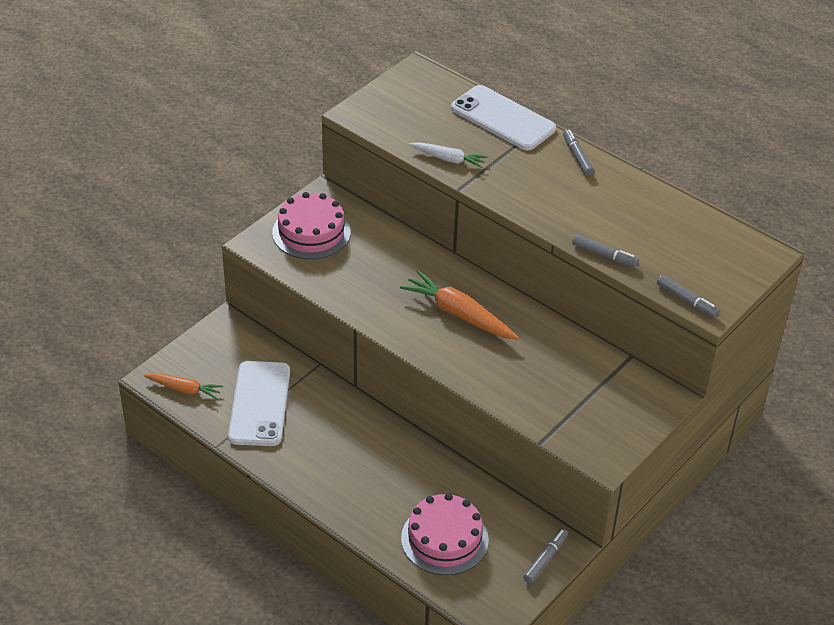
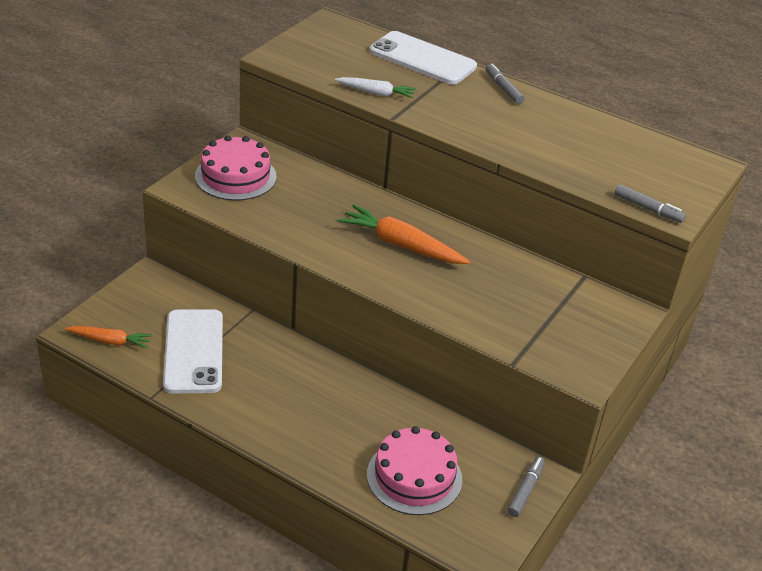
camera: 10 degrees left, 5 degrees down
(604, 255) = (553, 171): grey marker -> none

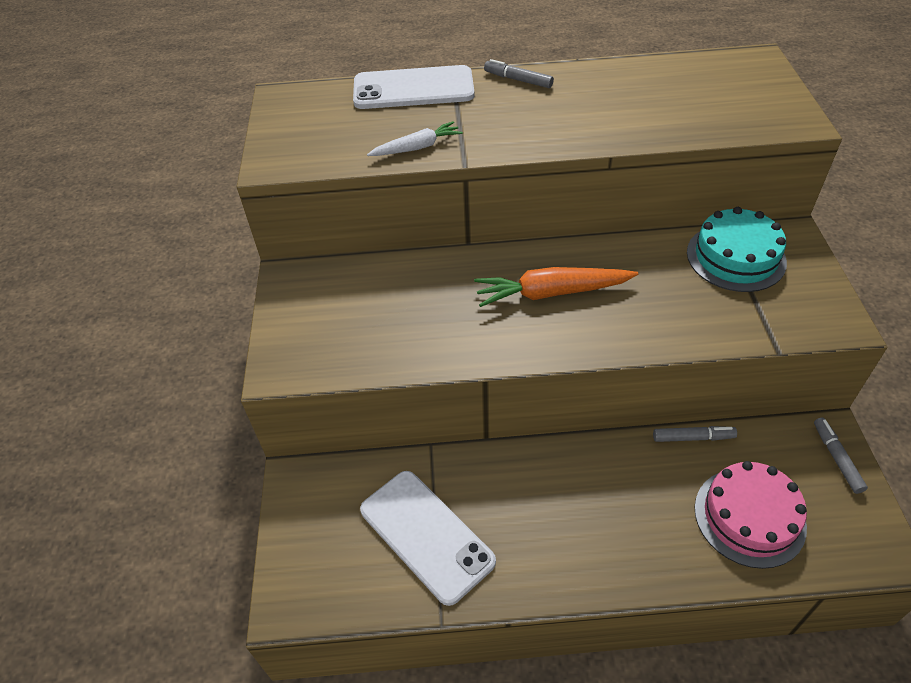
camera: 30 degrees left, 10 degrees up
(110, 341) = (332, 589): orange carrot -> none
(235, 176) = (320, 319): pink cake -> none
(565, 300) = (735, 257): none -> turquoise cake
(648, 209) = (775, 128): grey marker -> grey marker (693, 438)

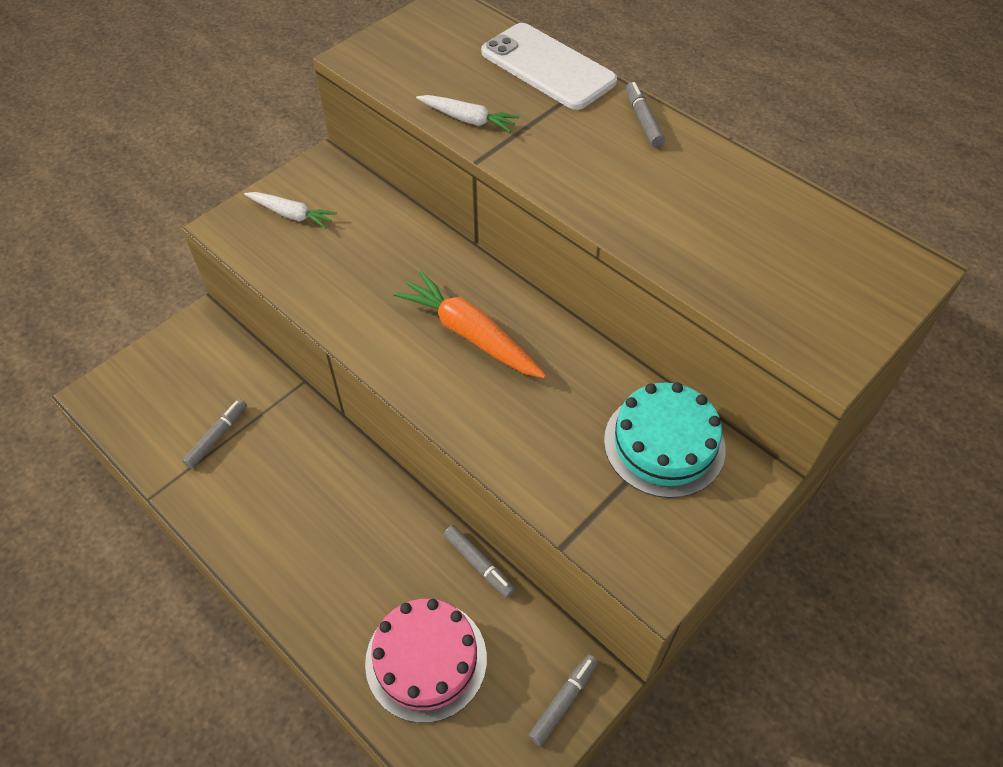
camera: 45 degrees right, 5 degrees up
(316, 324) = (291, 214): none -> white carrot
(426, 535) = (217, 436): white phone -> grey marker

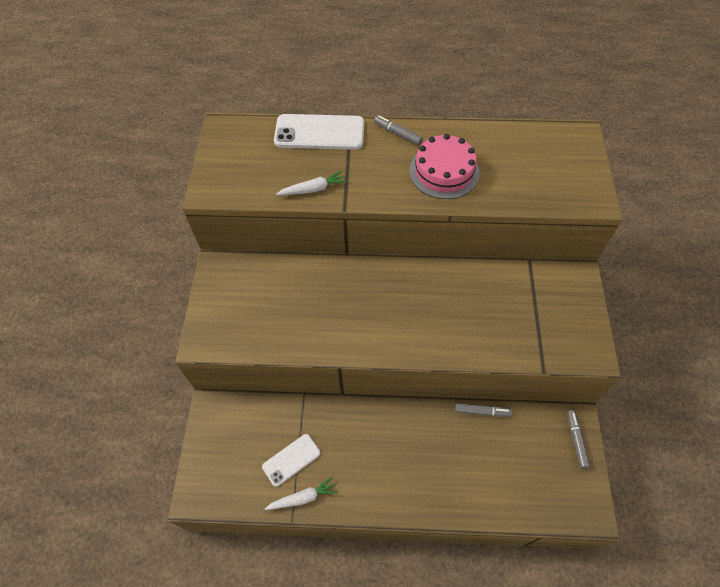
camera: 40 degrees left, 5 degrees up
(217, 436) = (291, 460): grey marker -> white phone
(291, 214) = (232, 308): white carrot -> white carrot (302, 497)
(426, 660) = (506, 475): pink cake -> pink cake (444, 171)
(470, 335) = (398, 303): orange carrot -> none
(664, 444) = (533, 290): turquoise cake -> none

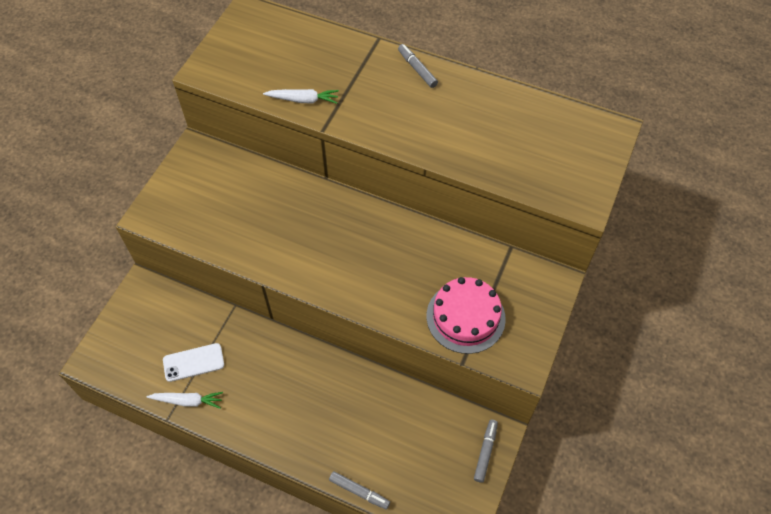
camera: 20 degrees right, 0 degrees up
(319, 132) = (339, 44): white phone -> none
(444, 171) = (443, 123): pink cake -> pink cake (465, 317)
(482, 412) = (402, 388): grey marker -> grey marker (359, 492)

